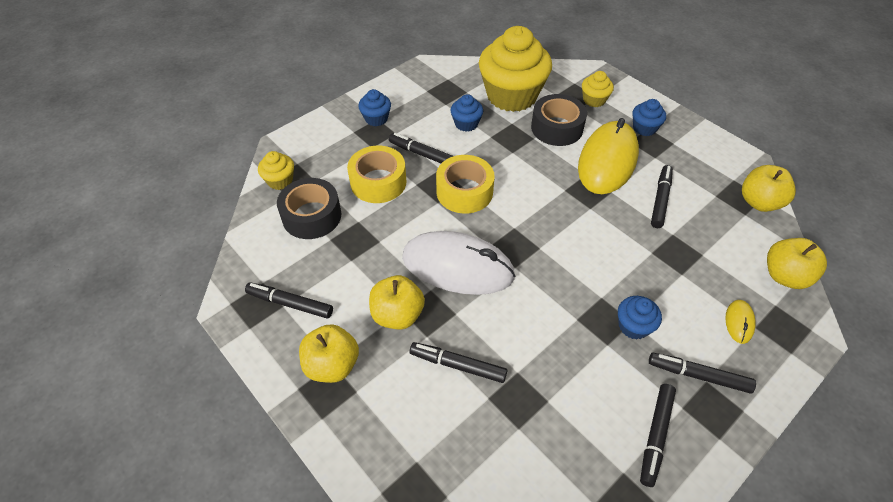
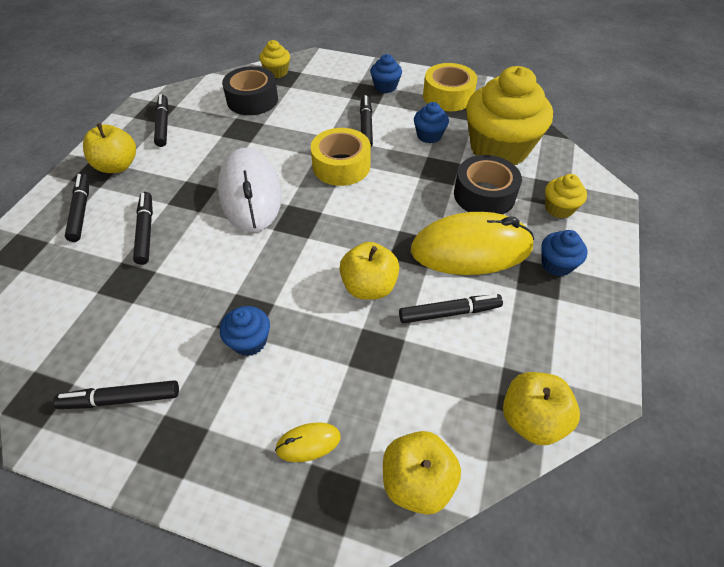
camera: 60 degrees right, 0 degrees up
(378, 182) = (313, 116): yellow tape -> yellow tape (448, 96)
(397, 315) = (180, 179): yellow apple -> yellow apple (369, 287)
(698, 375) = (211, 419): black marker -> black marker (81, 211)

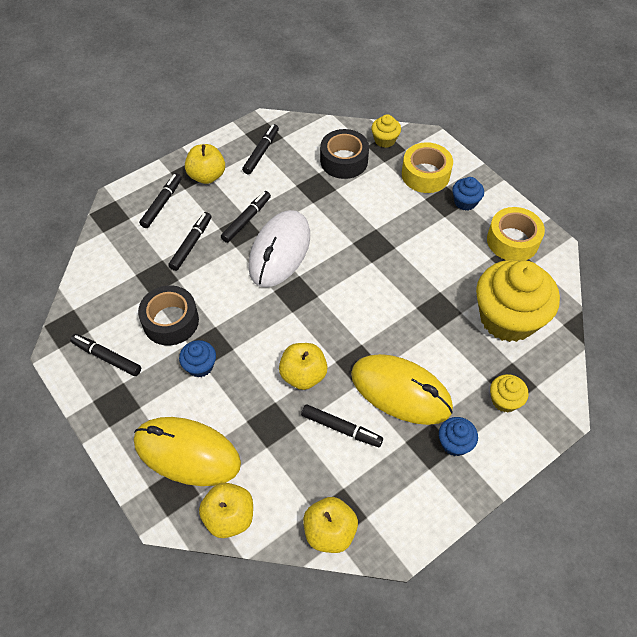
camera: 35 degrees right, 5 degrees up
(308, 443) = (187, 453): yellow mouse -> yellow mouse, size x2.45
(341, 166) = (364, 263): yellow tape -> yellow tape (425, 174)
(366, 126) = (414, 235): black marker -> black marker (246, 220)
(429, 135) = (459, 272): blue cupcake -> none
(484, 195) = (454, 353): black tape -> black tape (171, 321)

